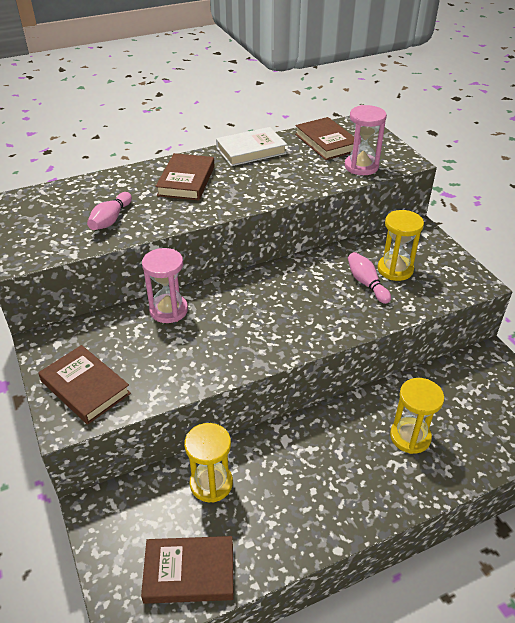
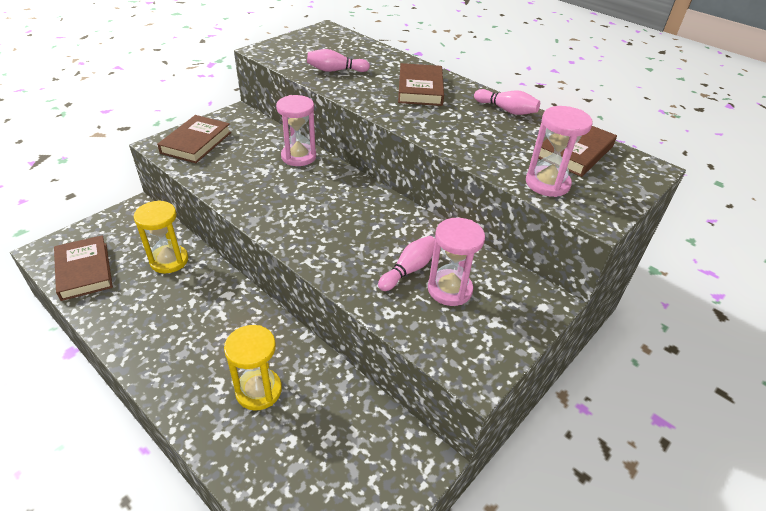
camera: 65 degrees right, 0 degrees up
(186, 181) = (420, 89): brown book -> brown book turned 75 degrees counterclockwise
(251, 150) = (506, 110): white book -> pink bowling pin
(395, 269) = (449, 289): yellow hourglass -> pink hourglass

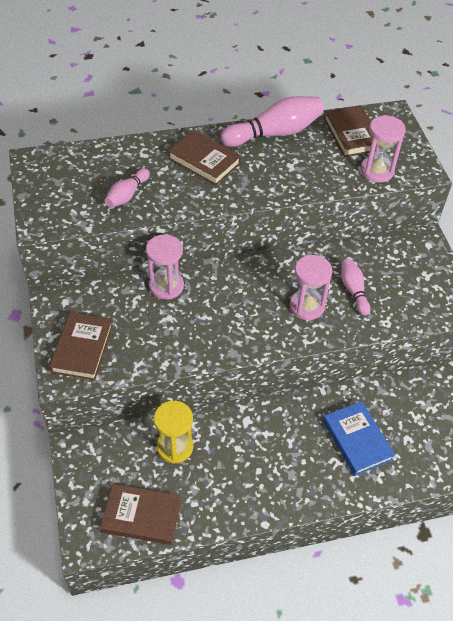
camera: 55 degrees left, 10 degrees up
(196, 143) = (82, 349): brown book -> brown book turned 45 degrees clockwise
(258, 390) = (357, 440): yellow hourglass -> blue book
(449, 289) = (385, 280): pink hourglass -> pink hourglass (307, 306)
(506, 110) = (274, 133): pink bowling pin -> pink bowling pin, size x1.79

